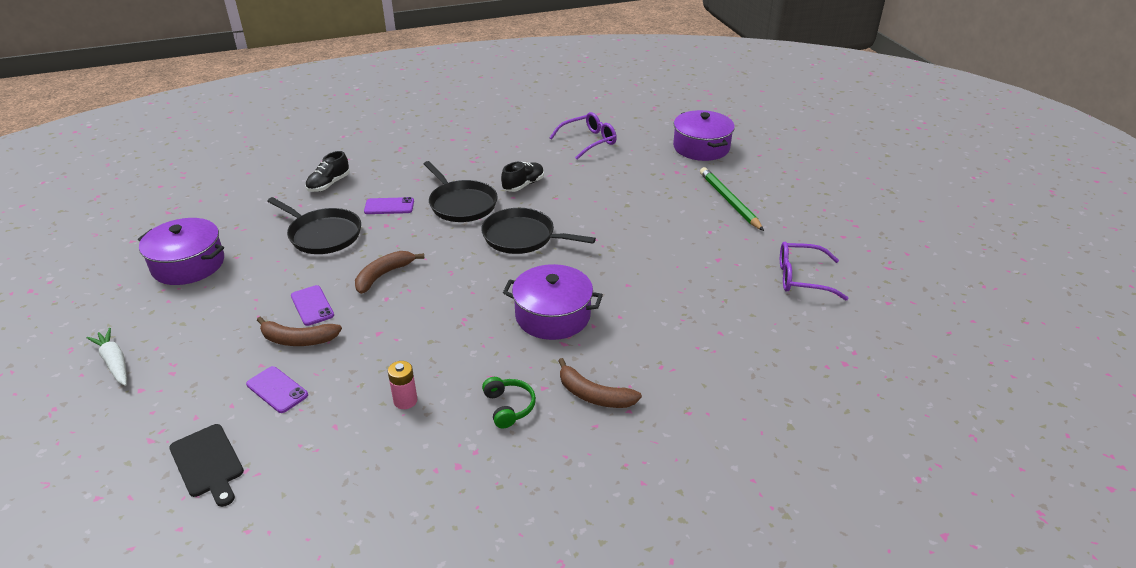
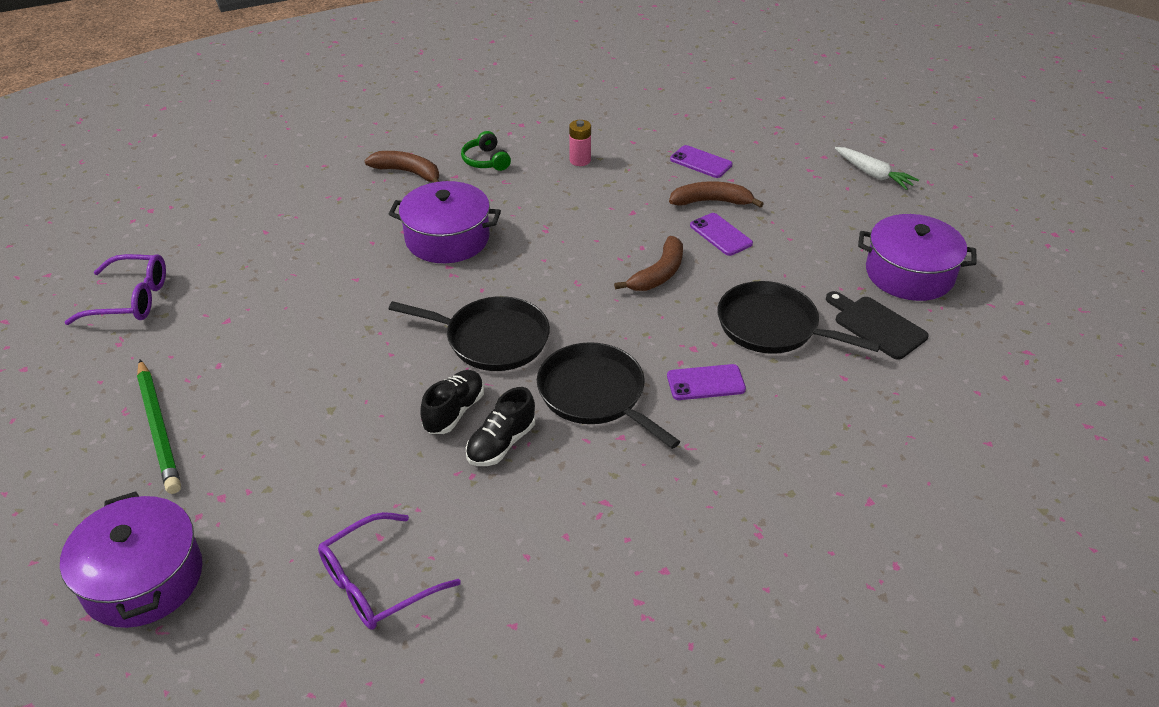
camera: 175 degrees right, 5 degrees up
(208, 463) = (718, 116): black cutting board -> black cutting board (876, 326)
(329, 184) = (830, 423): black shoe -> black shoe (454, 411)

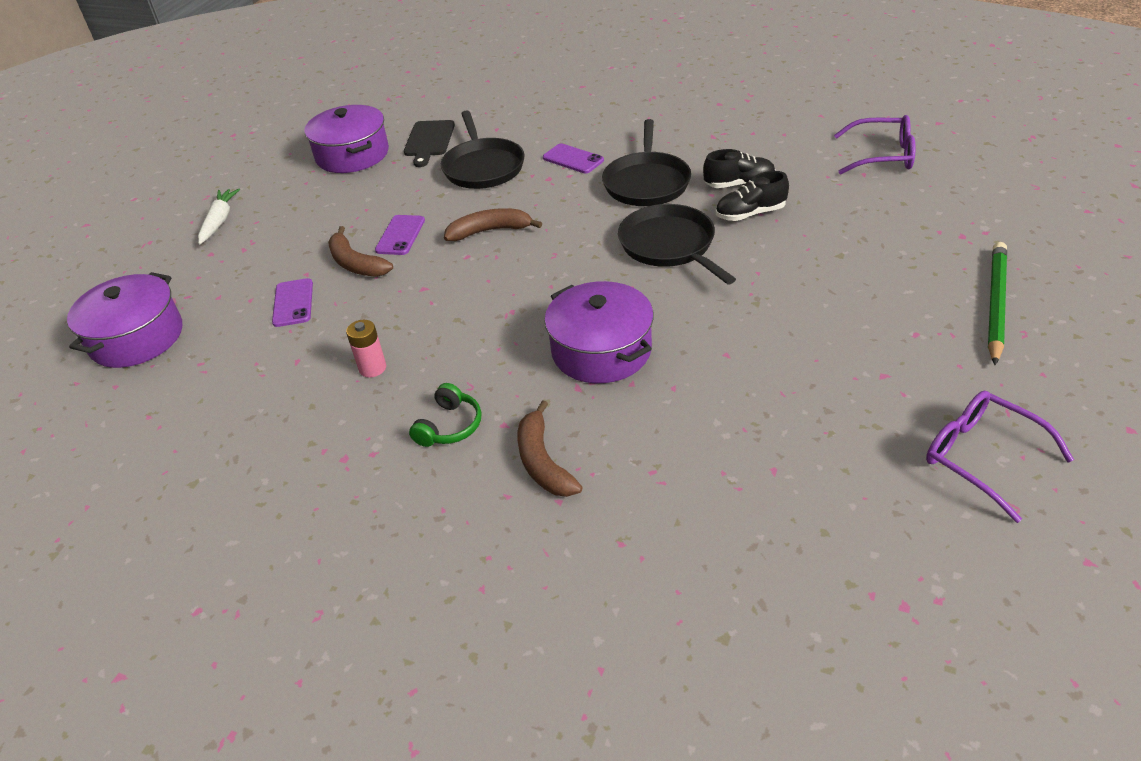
camera: 130 degrees left, 0 degrees up
(143, 578) = (1040, 214): purple pot -> purple pot (137, 338)

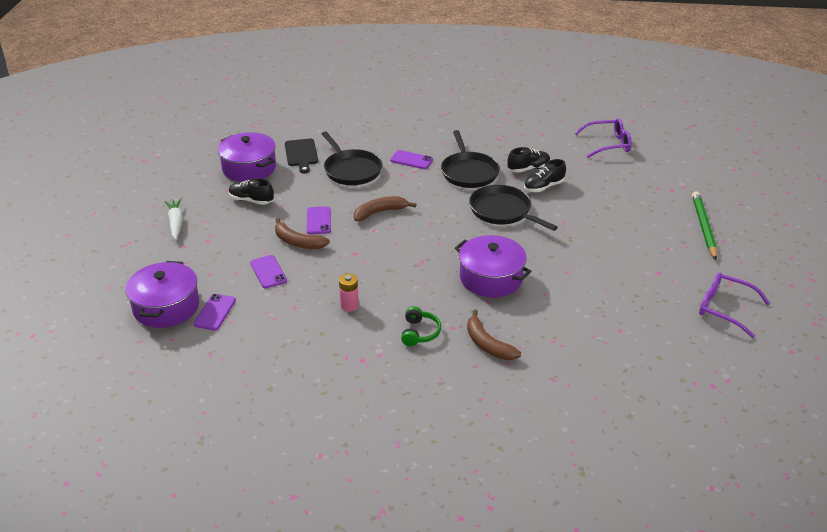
camera: 20 degrees left, 5 degrees down
(191, 354) = (215, 312): none -> purple phone
(330, 199) = (251, 200): none -> black shoe

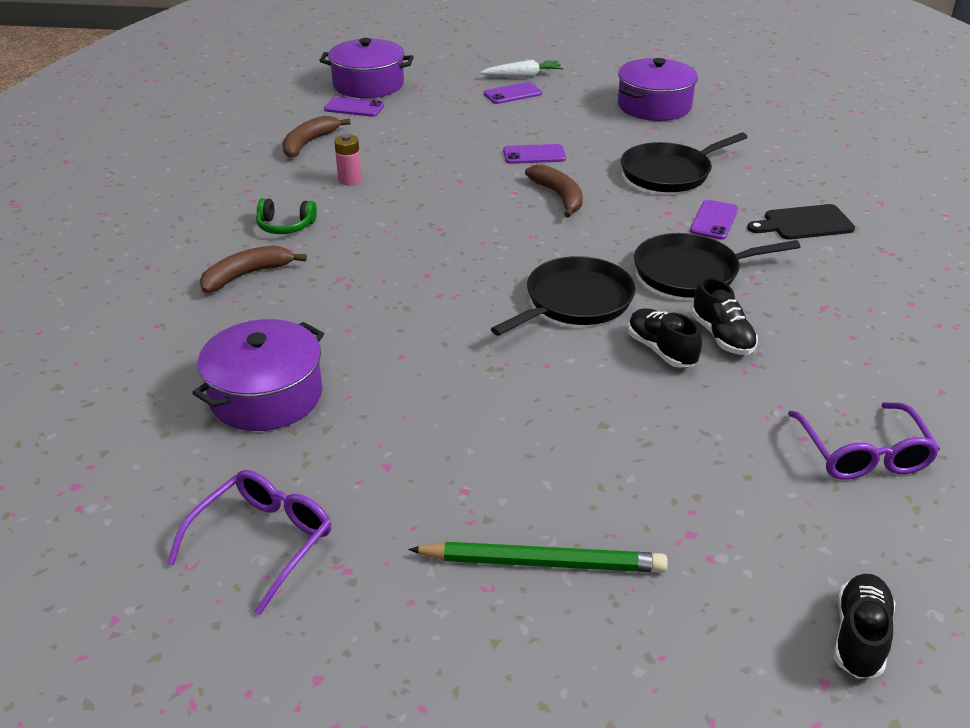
camera: 90 degrees right, 0 degrees up
(251, 200) = (576, 112): black shoe -> black shoe (859, 637)
(268, 272) = (424, 130): purple phone -> purple phone (512, 94)
(298, 242) = (485, 144): brown banana -> brown banana (309, 143)
(301, 154) = (701, 137): black cutting board -> black cutting board (804, 223)
(491, 278) = (393, 283): purple pot -> purple pot (266, 395)

